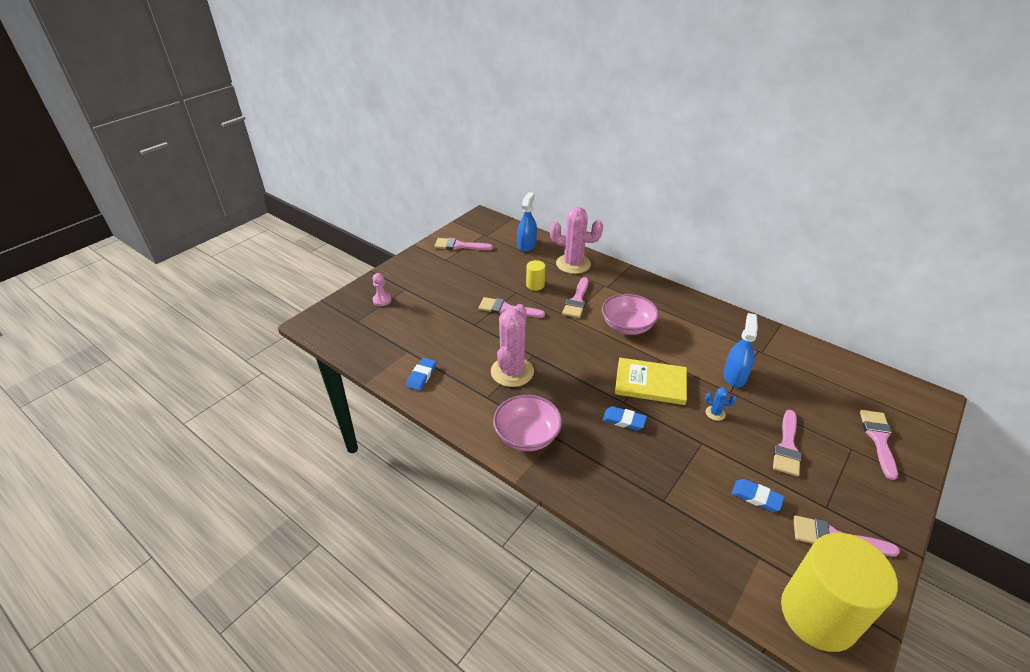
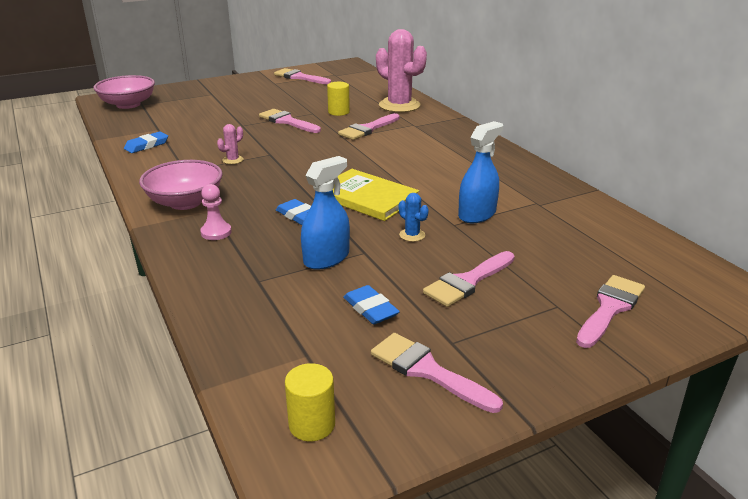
camera: 25 degrees right, 10 degrees down
(382, 300) = (181, 97): pink pawn -> pink pawn (216, 232)
(512, 372) = (233, 160): pink cactus -> pink cactus, size x0.42
(526, 245) = (368, 87): blue spray bottle -> blue spray bottle (326, 258)
(627, 326) = (398, 155): pink bowl -> pink bowl (128, 104)
(818, 614) = (312, 424): yellow cylinder -> yellow cylinder, size x0.43

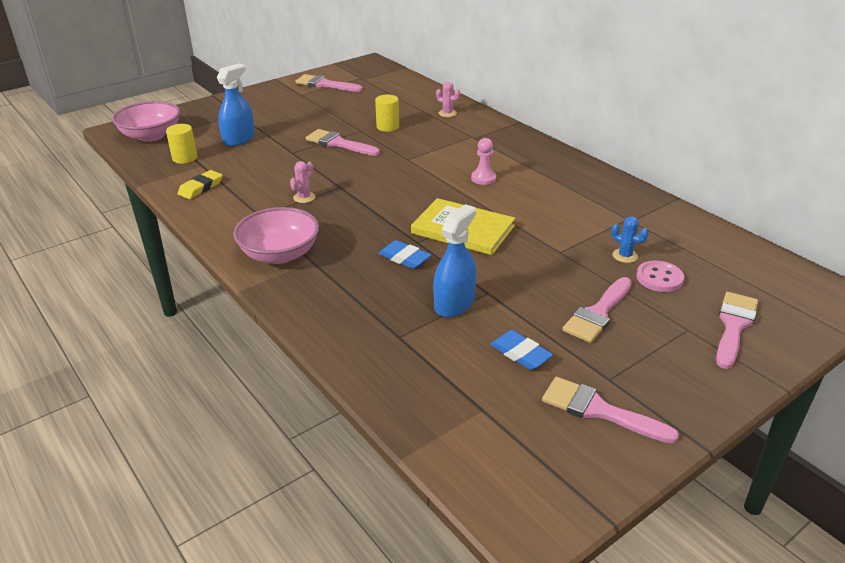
camera: 10 degrees left, 5 degrees up
(146, 145) = (201, 187): blue eraser -> yellow eraser
(216, 232) = (330, 286): pink pawn -> pink pawn (483, 178)
(312, 424) = (519, 478): yellow cylinder -> yellow cylinder (185, 158)
(367, 129) = (427, 146): pink brush -> none
(399, 105) = (447, 113): pink cactus -> pink cactus, size x0.42
(412, 235) = (525, 268): blue cactus -> blue cactus (625, 256)
(477, 214) = (577, 238): blue spray bottle -> blue spray bottle (239, 139)
(547, 257) = (659, 278): none -> pink button

